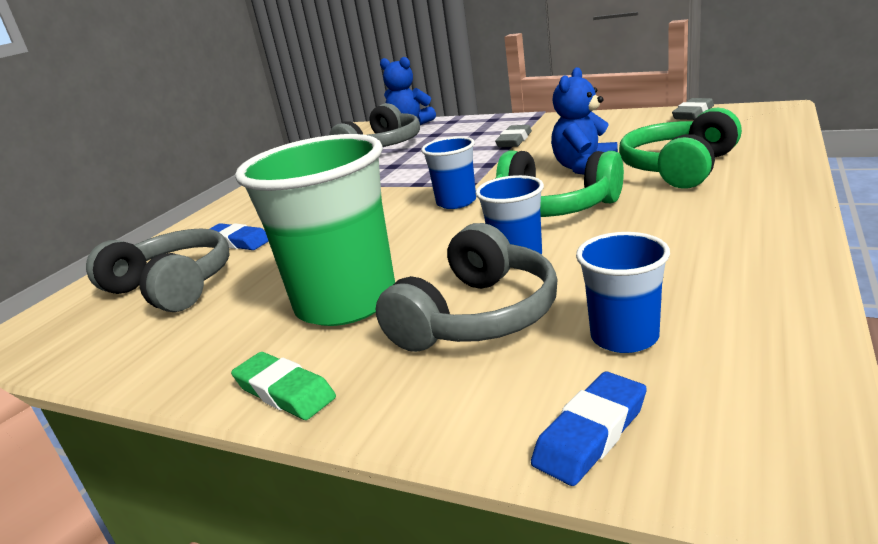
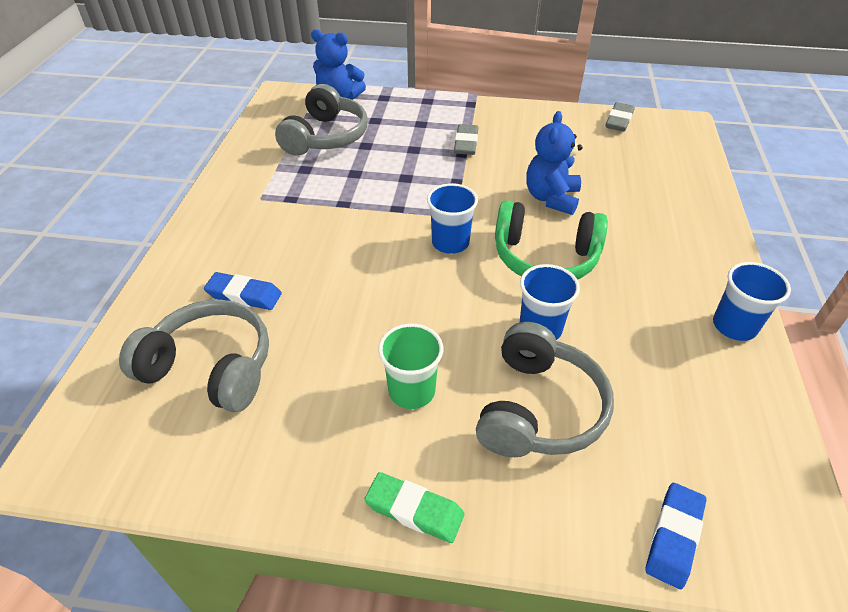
camera: 20 degrees left, 20 degrees up
(346, 302) = (411, 391): green cup -> green cup, size x0.51
(624, 337) = (662, 431): blue cup -> blue cup (734, 326)
(679, 168) = (633, 207): green headphones -> none

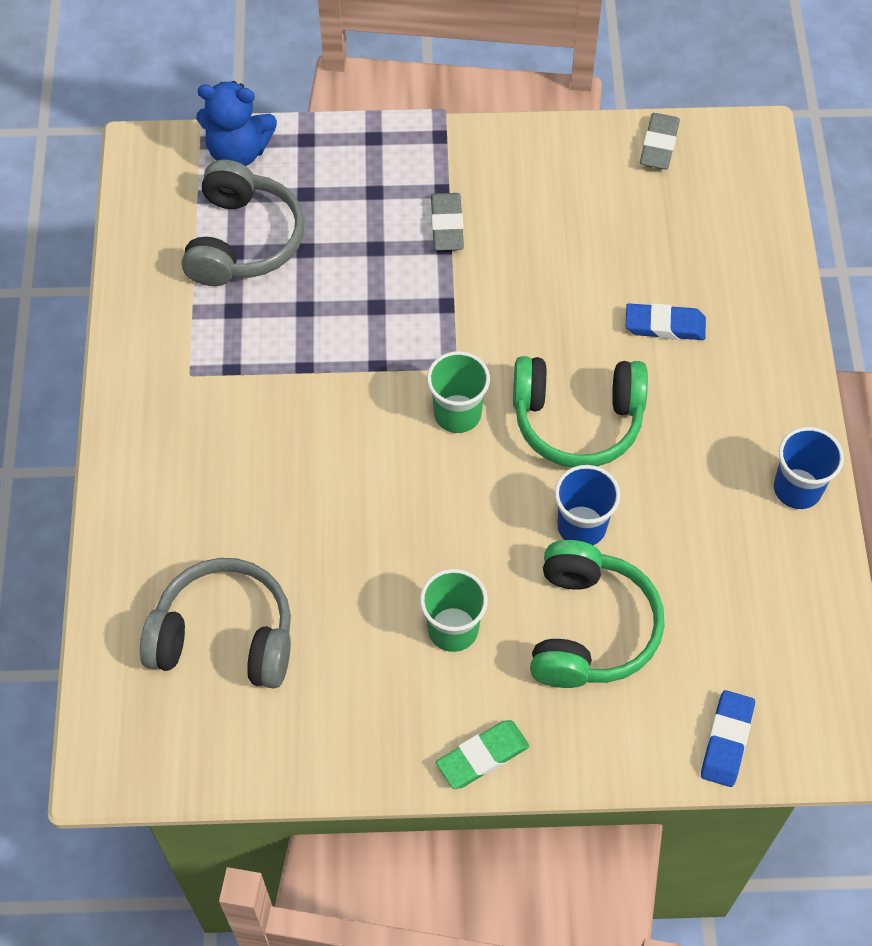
camera: 10 degrees left, 15 degrees up
(244, 295) = (226, 533): blue eraser -> blue eraser (664, 325)
(414, 510) = (482, 756): green eraser -> green eraser turned 45 degrees counterclockwise
(450, 243) = (457, 414): blue cup -> green cup
(538, 408) = (589, 628): grey headphones -> green headphones
(551, 198) = (576, 317): blue teddy bear -> none

